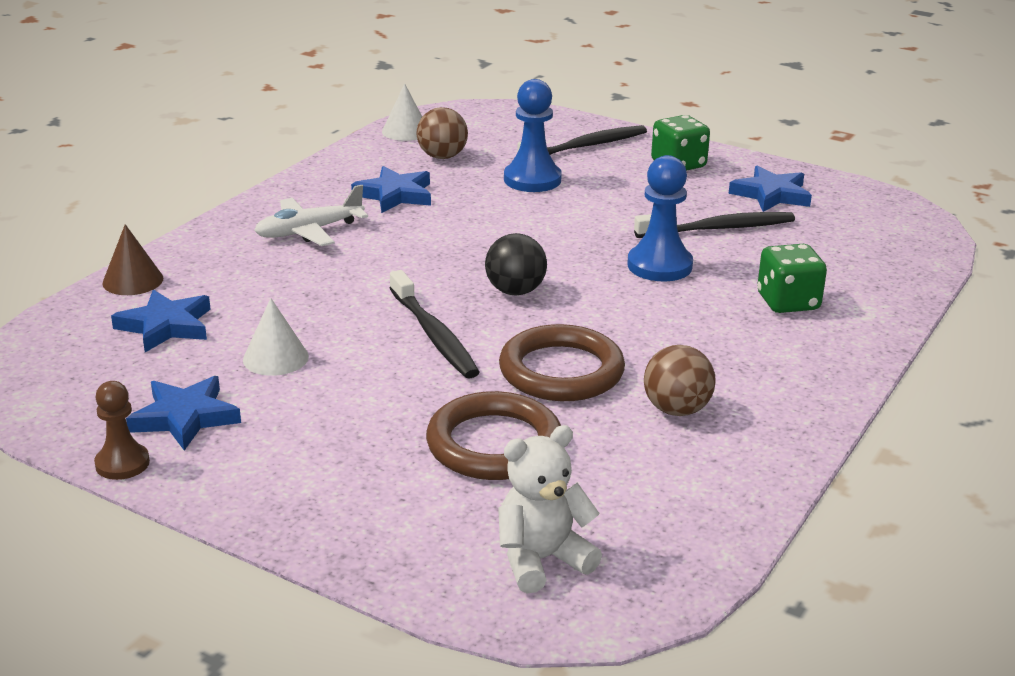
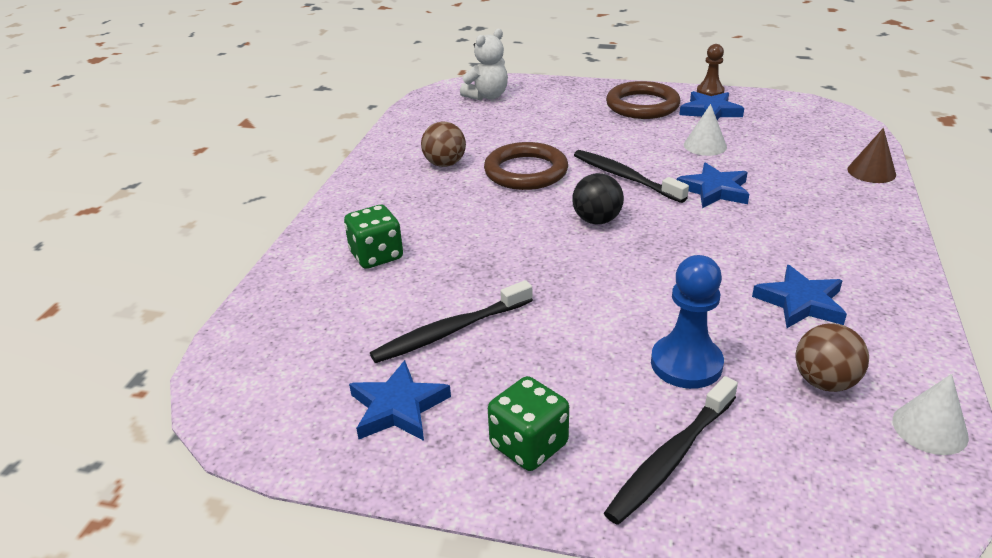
camera: 165 degrees right, 5 degrees up
(166, 326) = (797, 149): blue star -> blue star (714, 190)
(309, 231) = (817, 240): white plane -> none
(494, 444) = (539, 130): brown ring -> brown ring (642, 105)
(659, 266) = (493, 270): blue pawn -> none

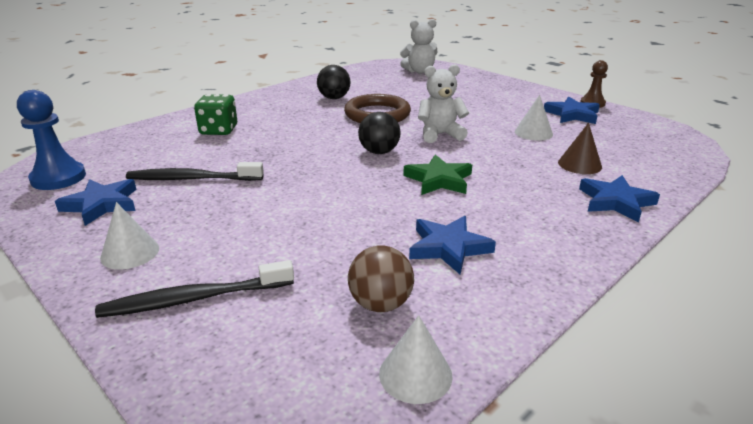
camera: 30 degrees right, 5 degrees down
(445, 164) = (334, 98): brown ball -> black ball
(529, 445) = (130, 252): green dice -> white cone
(625, 177) = (440, 134): black toothbrush -> white teddy bear
(642, 105) = (522, 99): brown ring -> none
(686, 364) = (299, 251): blue pawn -> blue pawn (58, 178)
(696, 233) = (439, 180): none -> green star
(714, 190) = (496, 160): blue star -> blue star (616, 202)
(871, 172) = (660, 186): brown cone -> brown cone (579, 164)

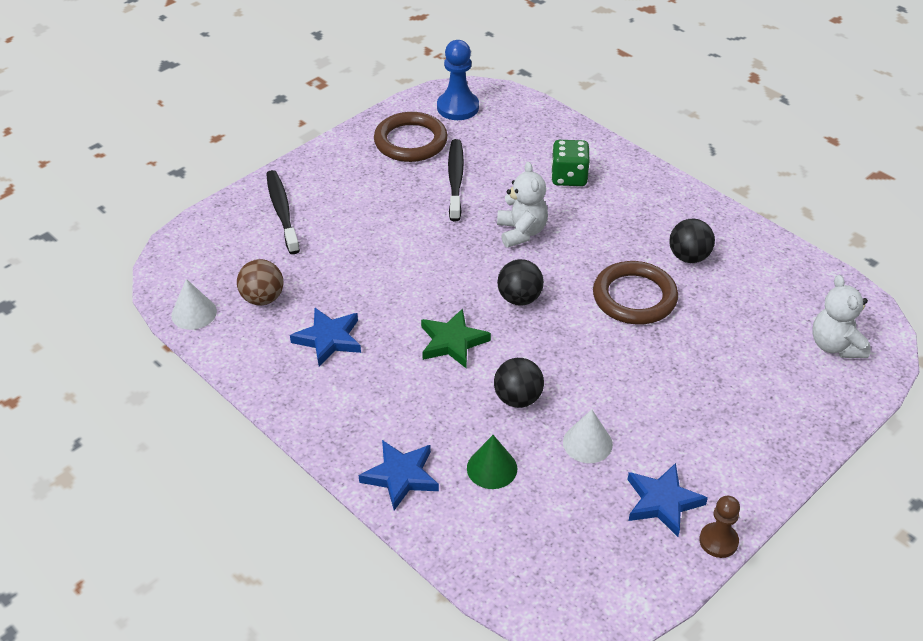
camera: 90 degrees right, 15 degrees up
(101, 205) = (410, 141): blue star -> brown ring
(130, 252) = (340, 172): white cone -> none
(440, 134) = (573, 351): white teddy bear -> white teddy bear (521, 232)
(499, 154) = (518, 398): none -> black ball
(579, 164) = (492, 468): brown cone -> green cone

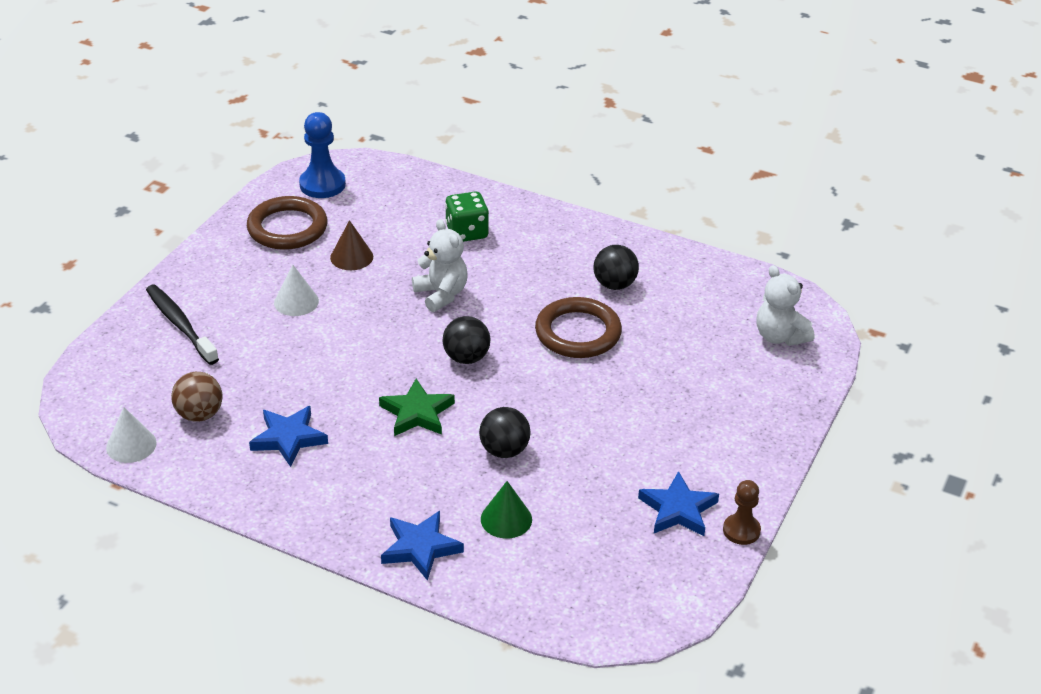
camera: 20 degrees left, 5 degrees down
(455, 179) = (351, 257): black toothbrush -> brown cone
(587, 443) = (588, 475): white cone -> white cone (296, 301)

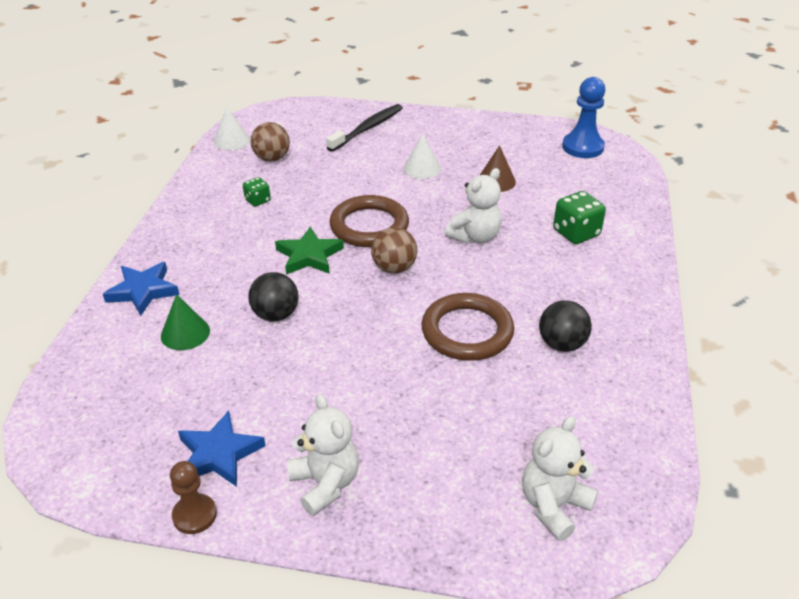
camera: 75 degrees right, 0 degrees up
(287, 228) = (512, 144): brown ring -> brown ring (369, 226)
(288, 438) = (257, 200): blue star -> green dice
(466, 358) = (394, 268): black ball -> brown ball
(728, 450) = (325, 484): none -> white teddy bear

